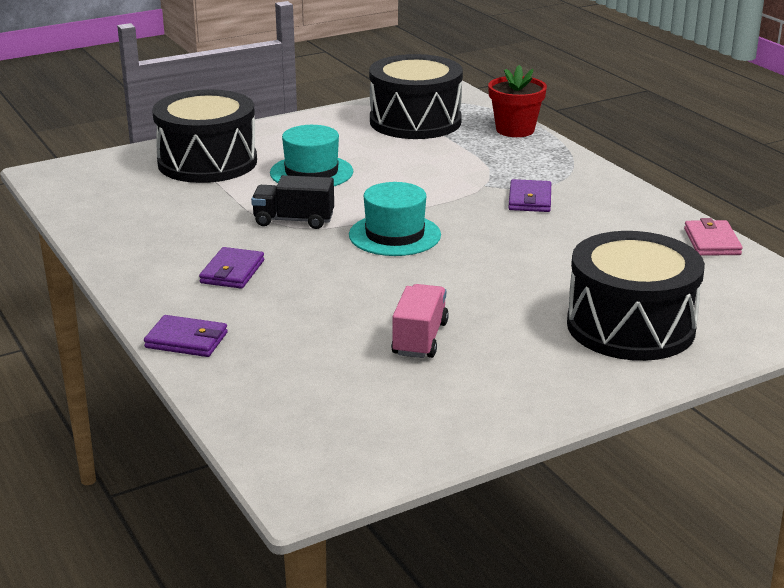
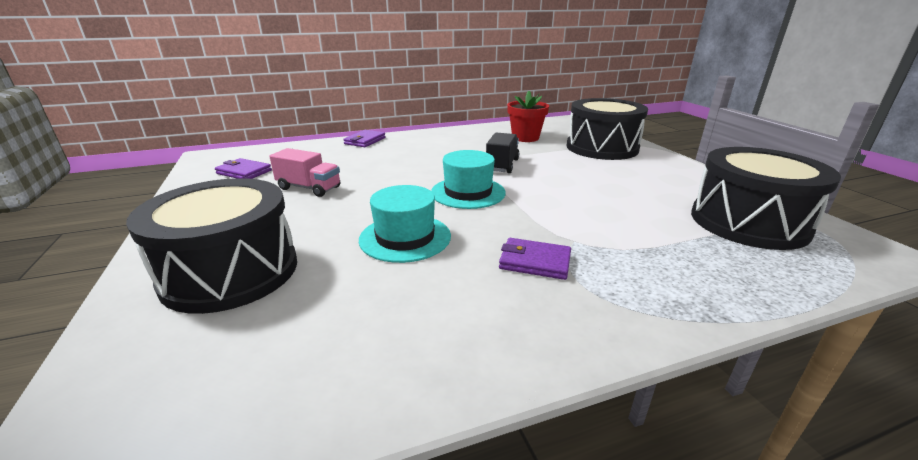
camera: 100 degrees right, 0 degrees up
(232, 272) = (434, 150): purple wallet -> purple wallet (244, 172)
(311, 172) = (590, 173): turquoise hat -> turquoise hat (405, 237)
(515, 130) = (771, 285): red flower pot -> red flower pot (525, 138)
(712, 242) = (363, 399): pink wallet -> none

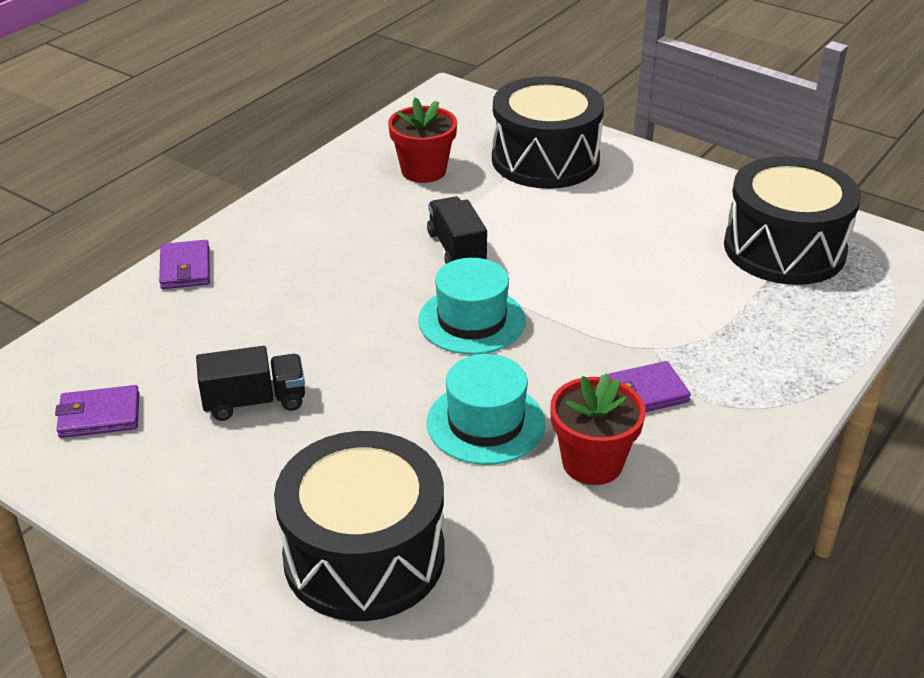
camera: 35 degrees left, 10 degrees up
(309, 188) = (255, 401): pink truck -> black truck
(442, 286) = (592, 463): none -> red flower pot

